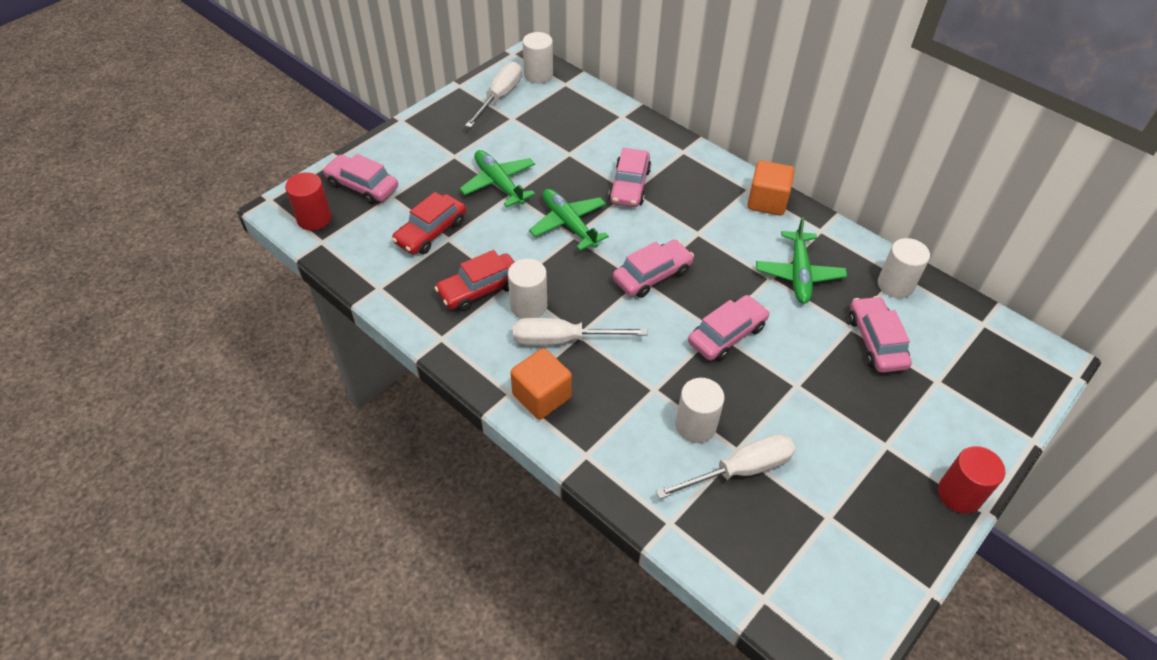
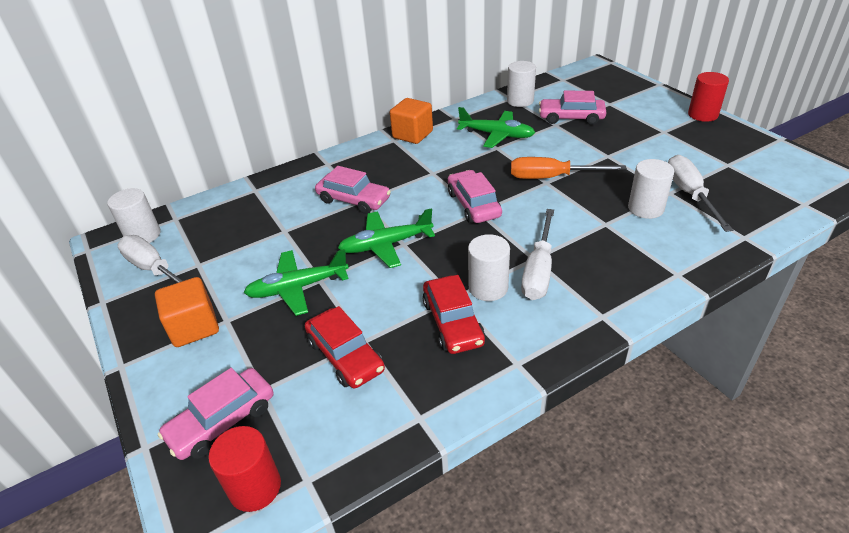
camera: 70 degrees left, 10 degrees down
(541, 396) = (608, 294): orange cube -> orange cube (194, 327)
(727, 335) = (552, 177): pink car -> orange screwdriver

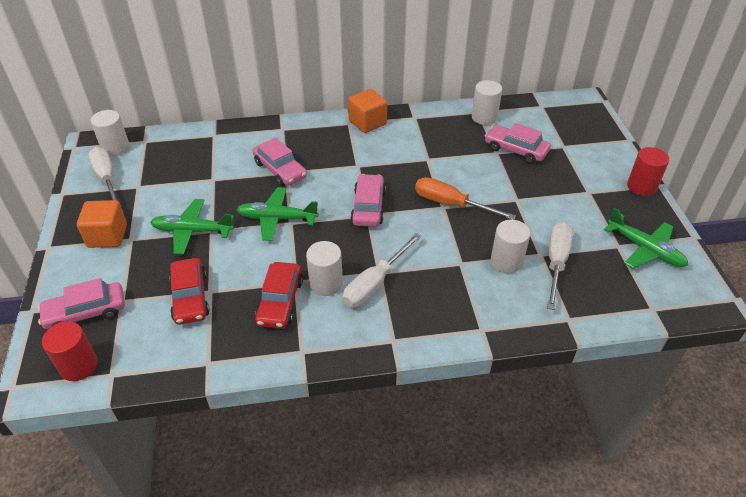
camera: 20 degrees right, 5 degrees up
(497, 135) = (437, 146): green plane -> green plane (645, 249)

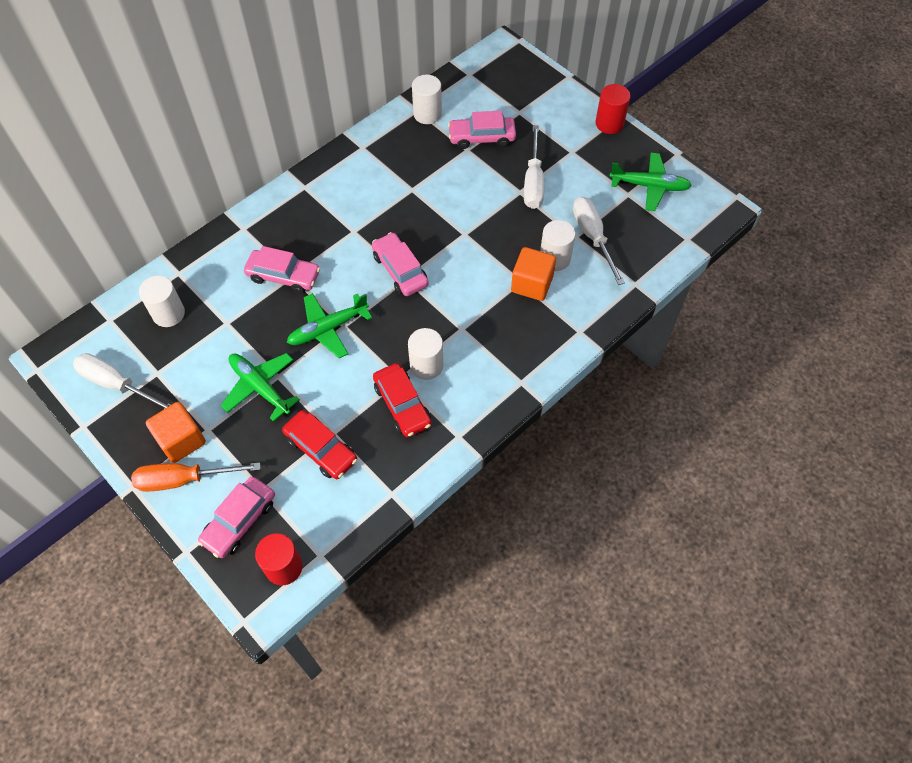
camera: 35 degrees left, 15 degrees up
(115, 148) = (86, 345): white cylinder -> white cylinder (168, 313)
(192, 231) = (260, 387): green plane -> green plane turned 75 degrees clockwise
(367, 123) = (322, 177): orange cube -> orange cube (532, 284)
(375, 283) = (467, 341): white screwdriver -> white screwdriver (533, 181)
(451, 204) = (469, 227): orange screwdriver -> orange screwdriver (184, 479)

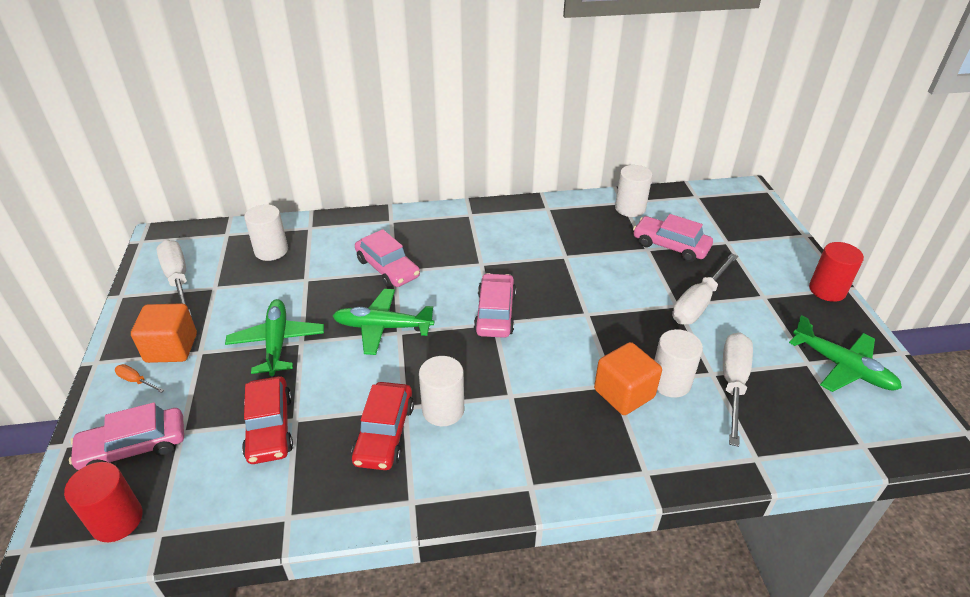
camera: 35 degrees right, 20 degrees down
(184, 479) = (136, 381): orange screwdriver -> orange screwdriver, size x0.45

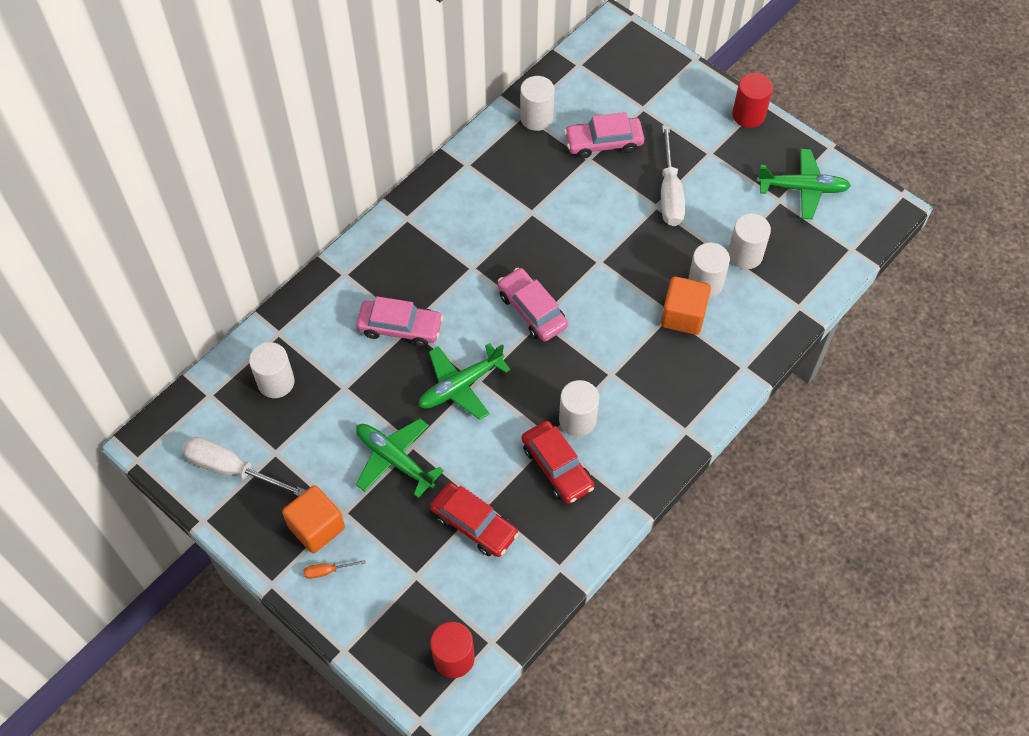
camera: 40 degrees left, 20 degrees up
(134, 447) = (397, 611): pink car -> none
(733, 383) = (745, 255): white screwdriver -> white cylinder

